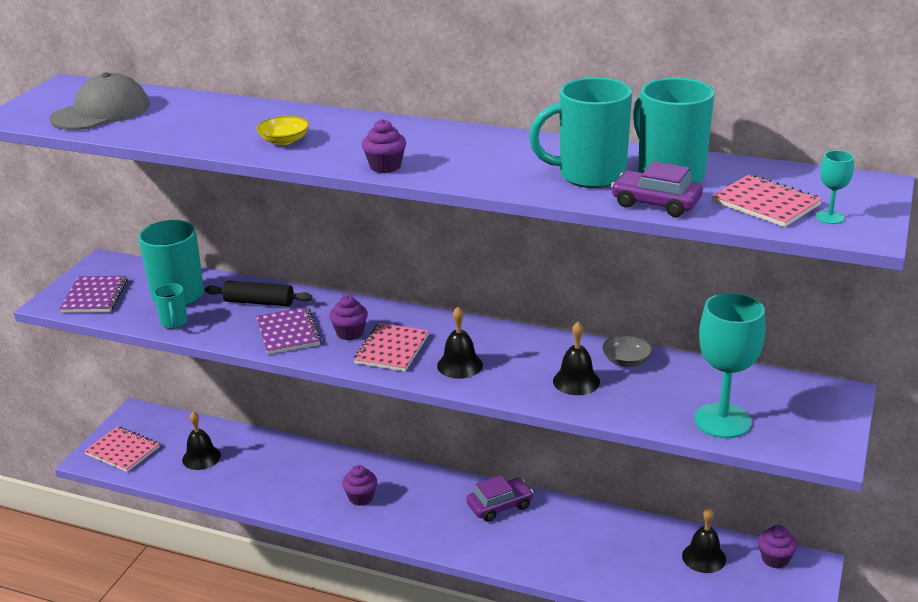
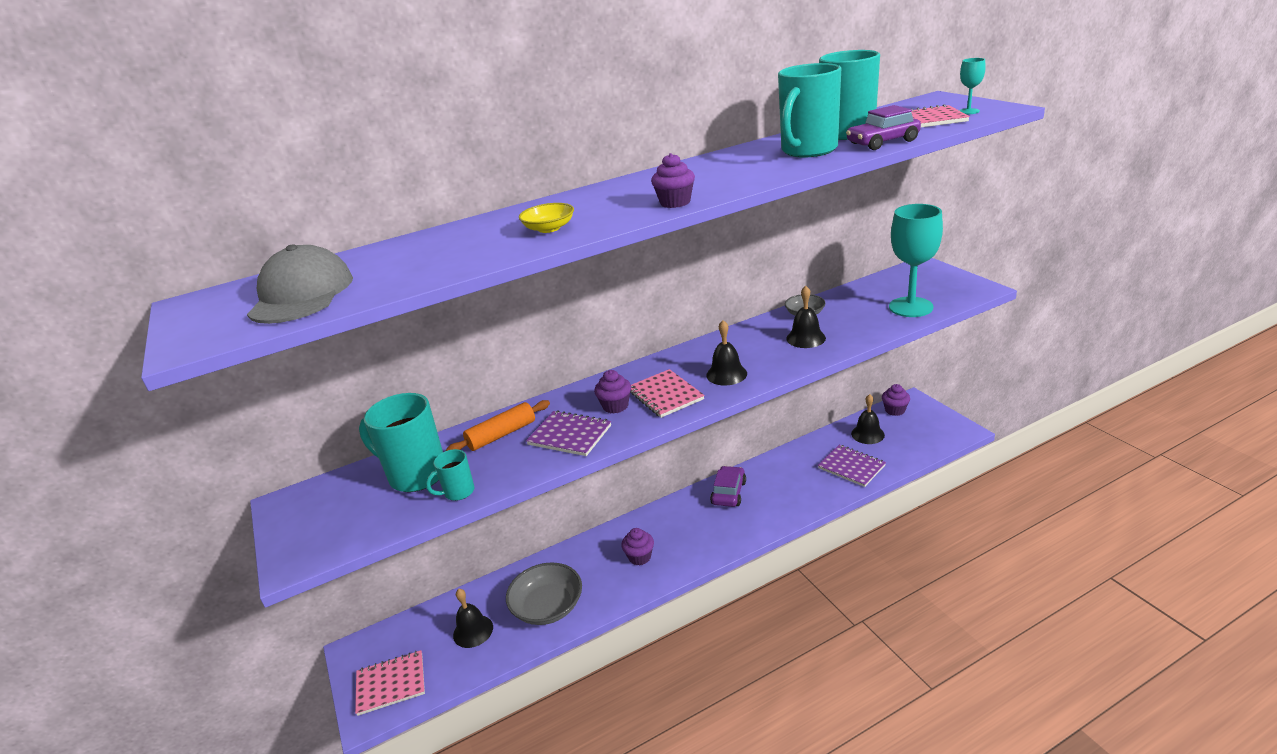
camera: 45 degrees left, 0 degrees up
(94, 296) = (332, 528): purple notebook -> purple notebook (851, 467)
(174, 323) = (458, 492): turquoise mug -> turquoise mug turned 120 degrees clockwise
(259, 302) = (501, 435): black rolling pin -> orange rolling pin
(259, 480) = (548, 607): none -> grey bowl

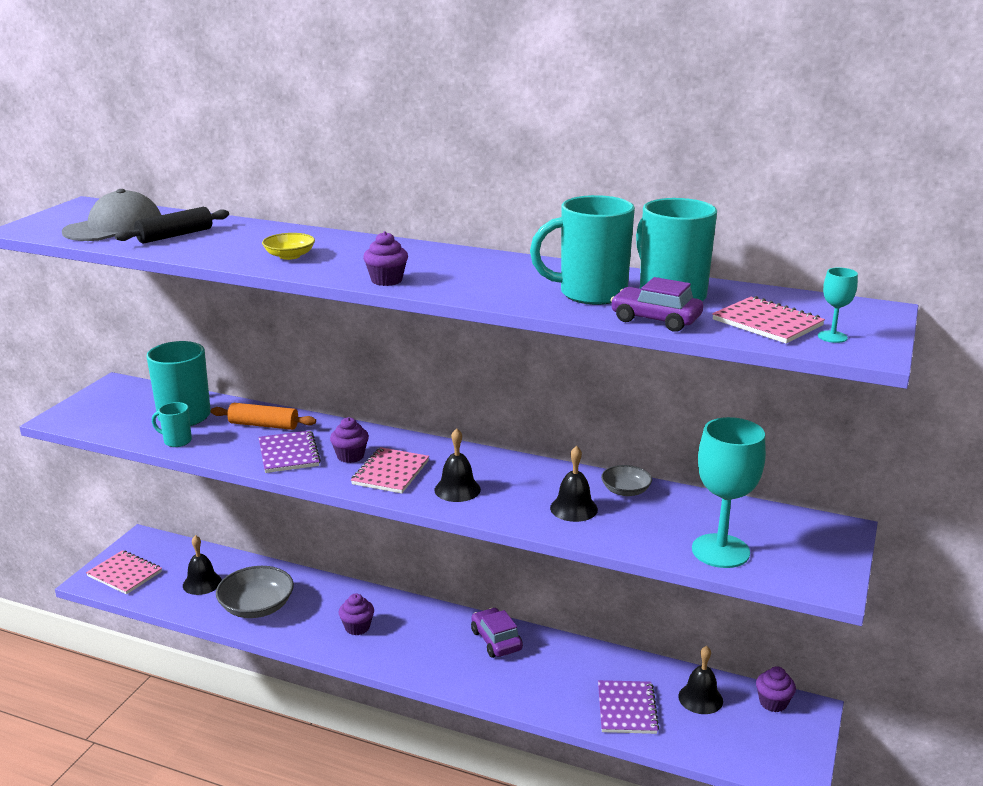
camera: 45 degrees right, 5 degrees down
(392, 268) = (175, 235): none -> black rolling pin
(728, 493) = (496, 640): purple car -> purple car turned 90 degrees counterclockwise

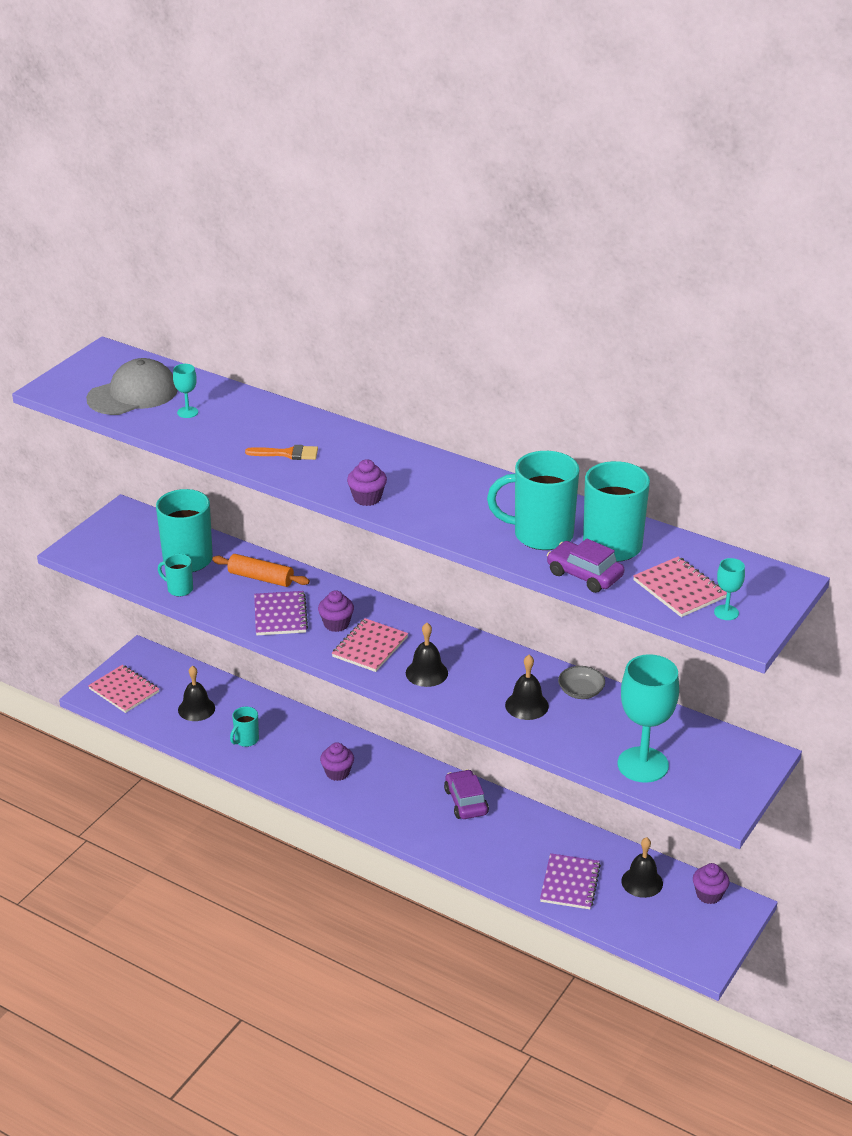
camera: 10 degrees right, 10 degrees up
(175, 235) = (187, 412): black rolling pin -> turquoise goblet
(257, 607) = (246, 740): grey bowl -> turquoise mug
(289, 256) = (287, 454): yellow bowl -> orange brush

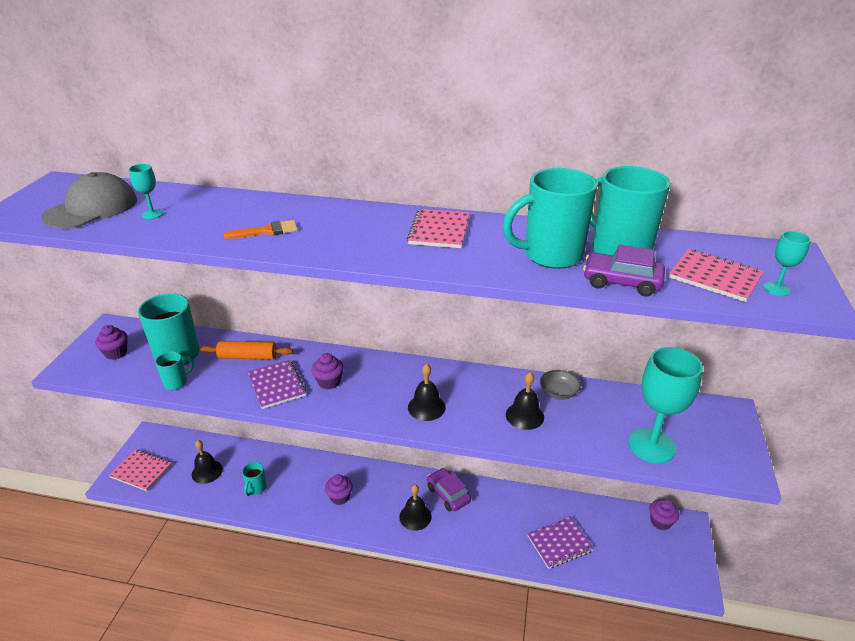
camera: 20 degrees left, 0 degrees up
(179, 589) = (176, 382): turquoise mug -> turquoise mug turned 135 degrees clockwise
(367, 498) = (366, 254): purple cupcake -> purple cupcake (116, 353)
(370, 647) = (367, 395): pink notebook -> pink notebook (439, 230)
(570, 883) = (559, 543): purple notebook -> purple notebook turned 75 degrees clockwise
(642, 882) = (609, 526): black bell -> black bell (415, 516)

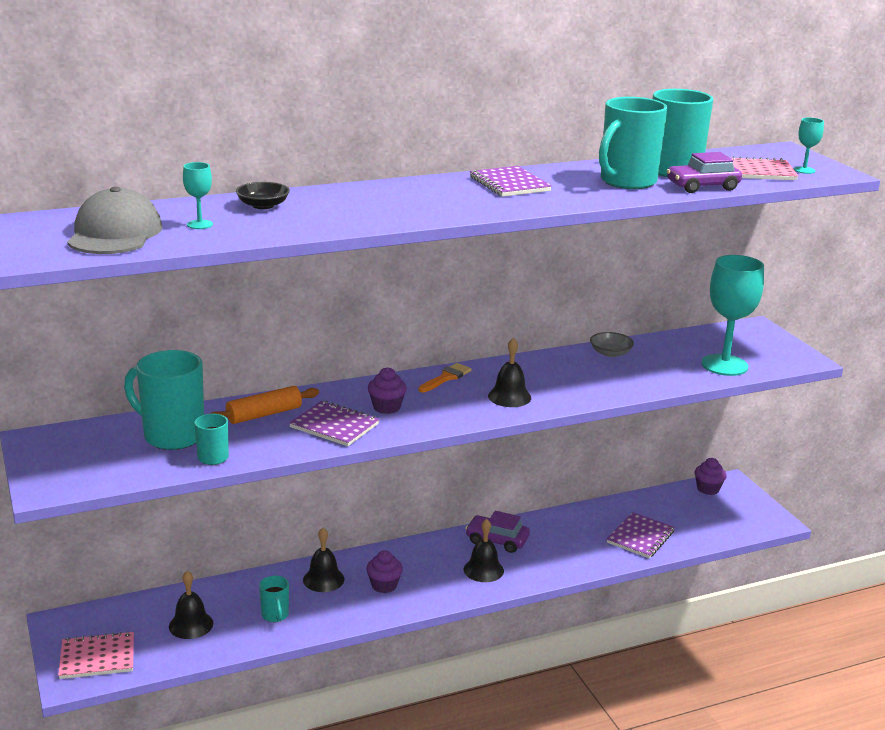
camera: 35 degrees left, 10 degrees down
(116, 353) = (89, 457): purple cupcake -> none
(222, 206) = (263, 205): none -> black bowl
(267, 231) = (353, 213): orange brush -> orange brush (446, 377)
(439, 230) = (509, 184): pink notebook -> purple notebook
(524, 415) = (603, 376): black bell -> black bell (323, 579)

